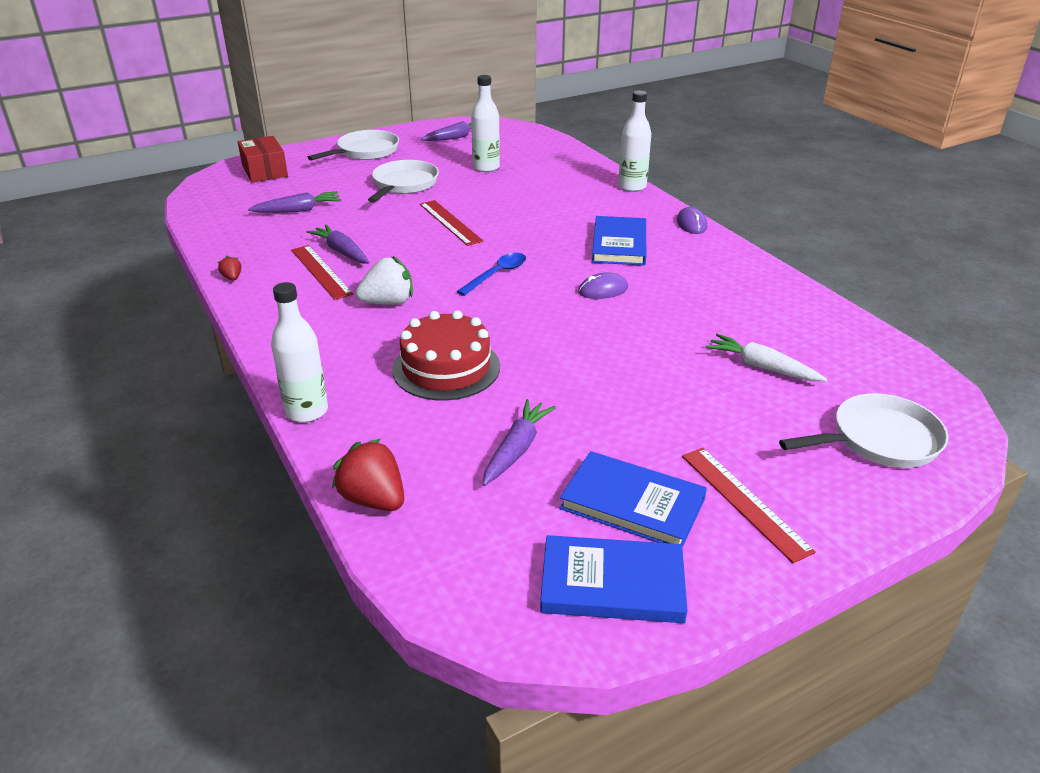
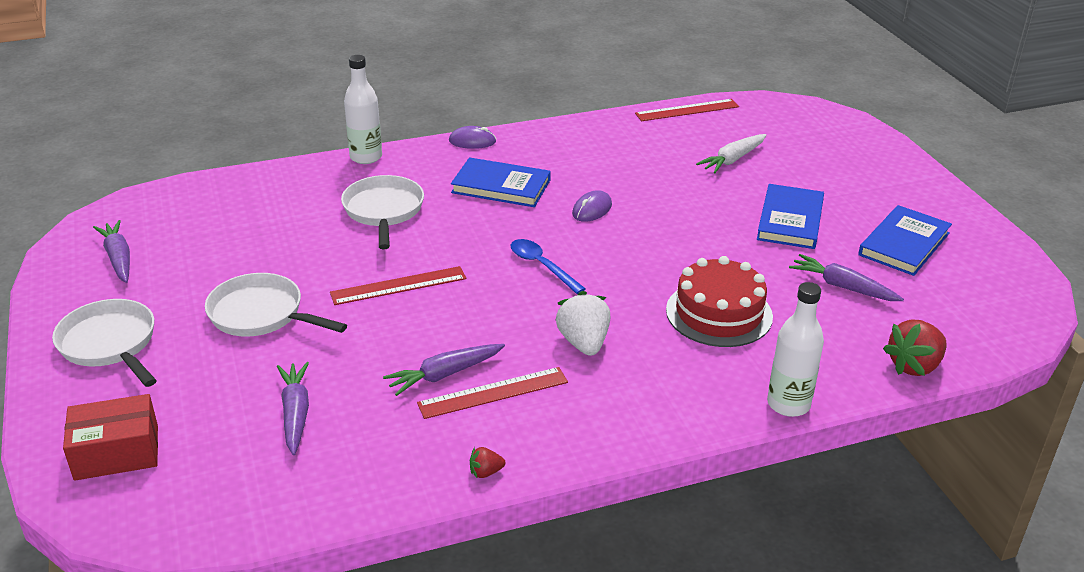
camera: 80 degrees left, 0 degrees up
(486, 168) = (247, 244): white bottle -> none
(603, 290) = (592, 209): purple mouse -> purple mouse turned 45 degrees clockwise
(612, 584) = (986, 265): blue book -> blue book (790, 220)
(744, 501) = (896, 200): red ruler -> red ruler (687, 110)
(879, 440) = (825, 138): white pan -> white pan (383, 211)

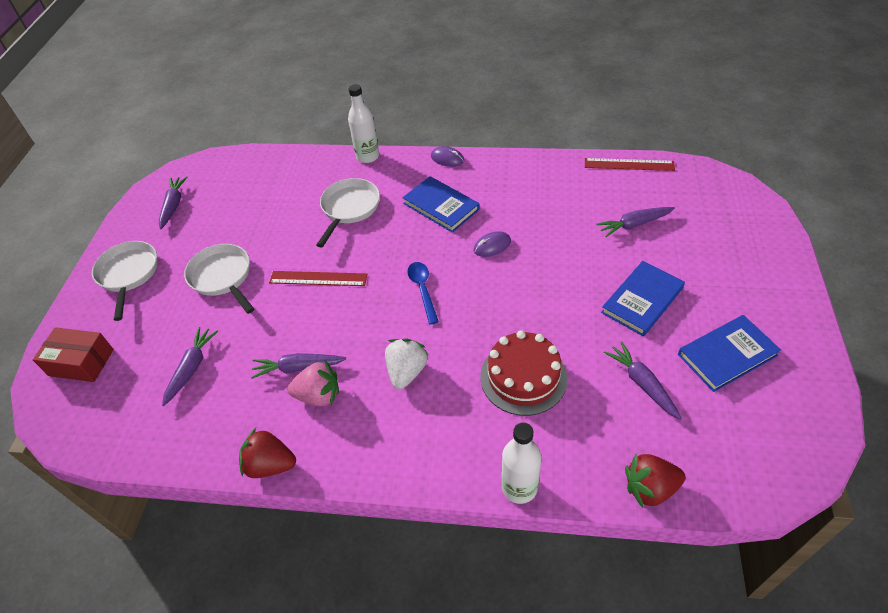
camera: 30 degrees right, 15 degrees up
(485, 472) = (270, 465): red strawberry -> red strawberry, size x2.05
(493, 392) = (318, 395): red ruler -> pink strawberry
(733, 160) = (634, 224): white carrot -> purple carrot

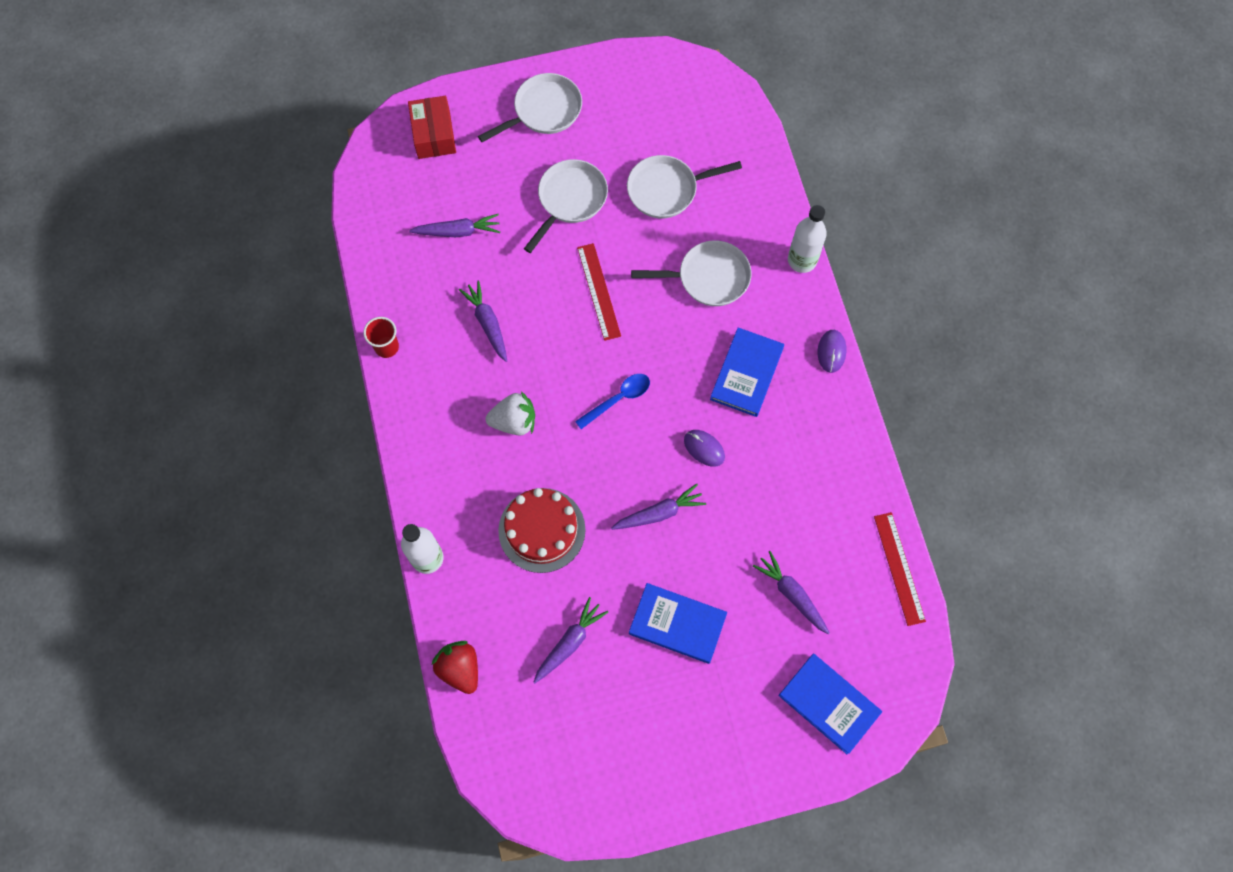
camera: 65 degrees right, 20 degrees up
(173, 205) = (649, 96): purple carrot -> purple carrot (659, 513)
(259, 215) = (666, 190): none -> white pan
(270, 465) = (386, 347): red strawberry -> red cup
(318, 395) = (464, 355): pink strawberry -> none
(727, 355) = (631, 720): blue book -> blue book (829, 703)

